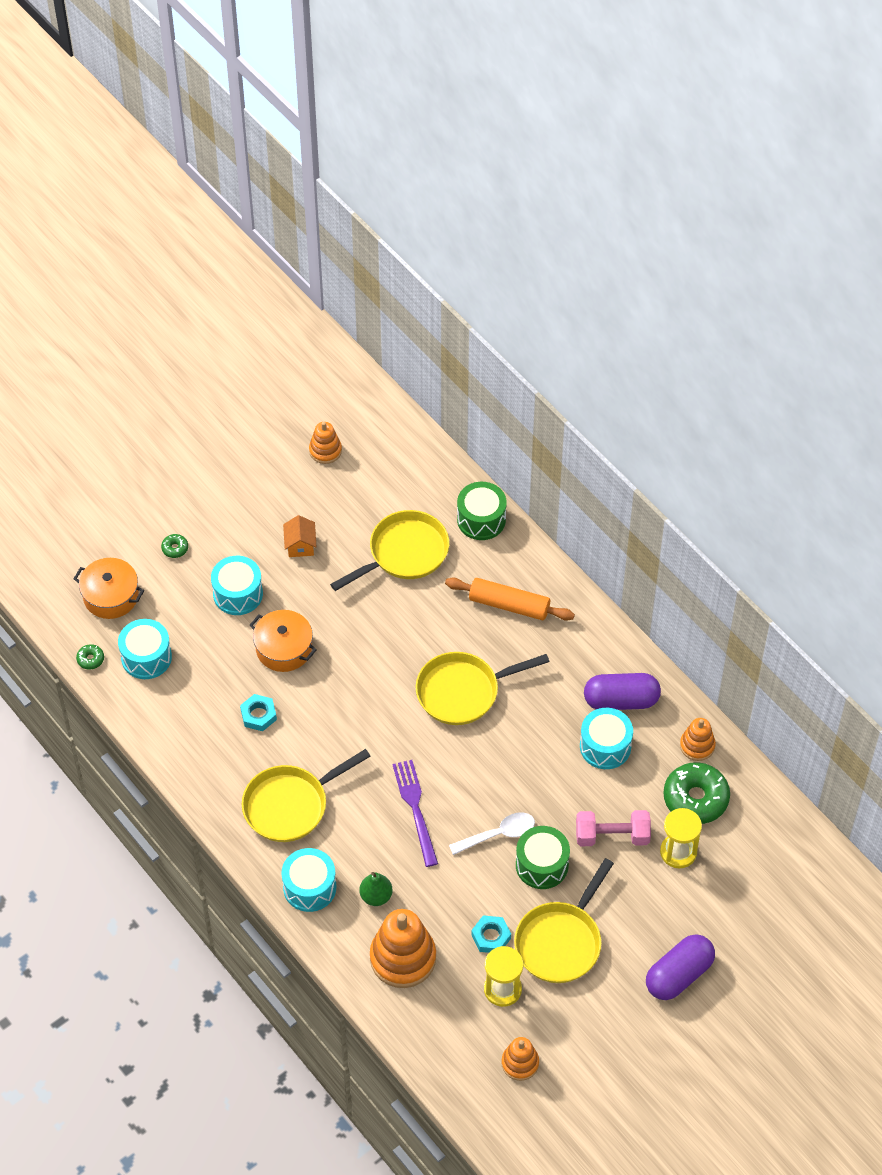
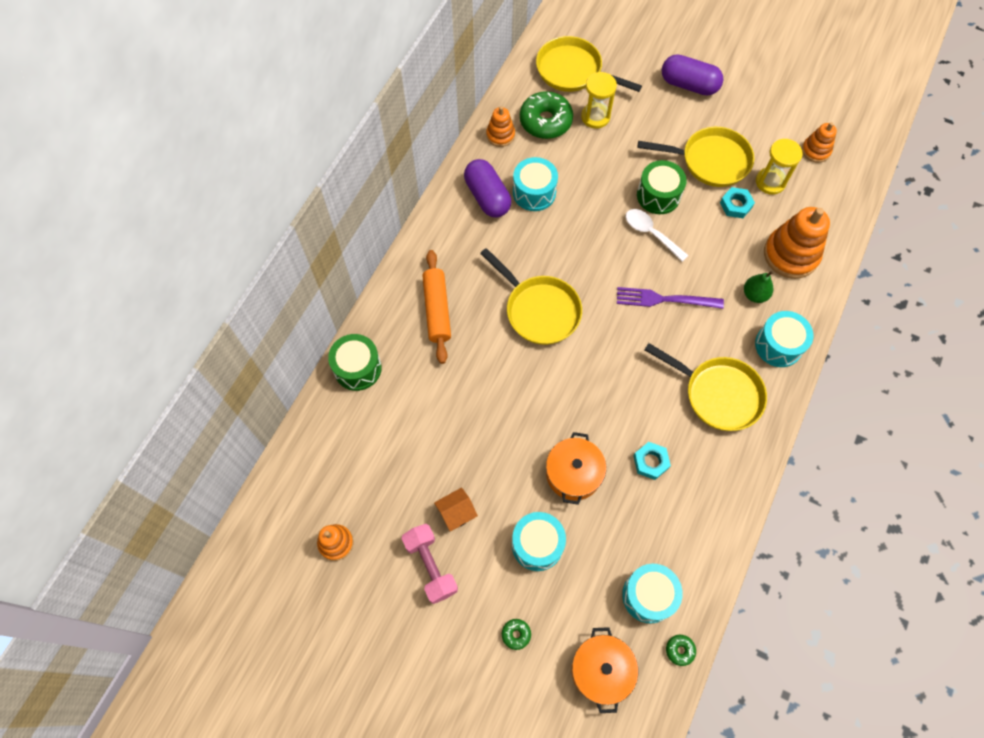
camera: 115 degrees left, 10 degrees up
(404, 553) = (423, 417): yellow pan -> yellow pan (573, 71)
(415, 808) = (664, 299): purple fork -> purple fork turned 45 degrees clockwise
(612, 836) = (607, 161): pink dumbbell -> pink dumbbell (430, 566)

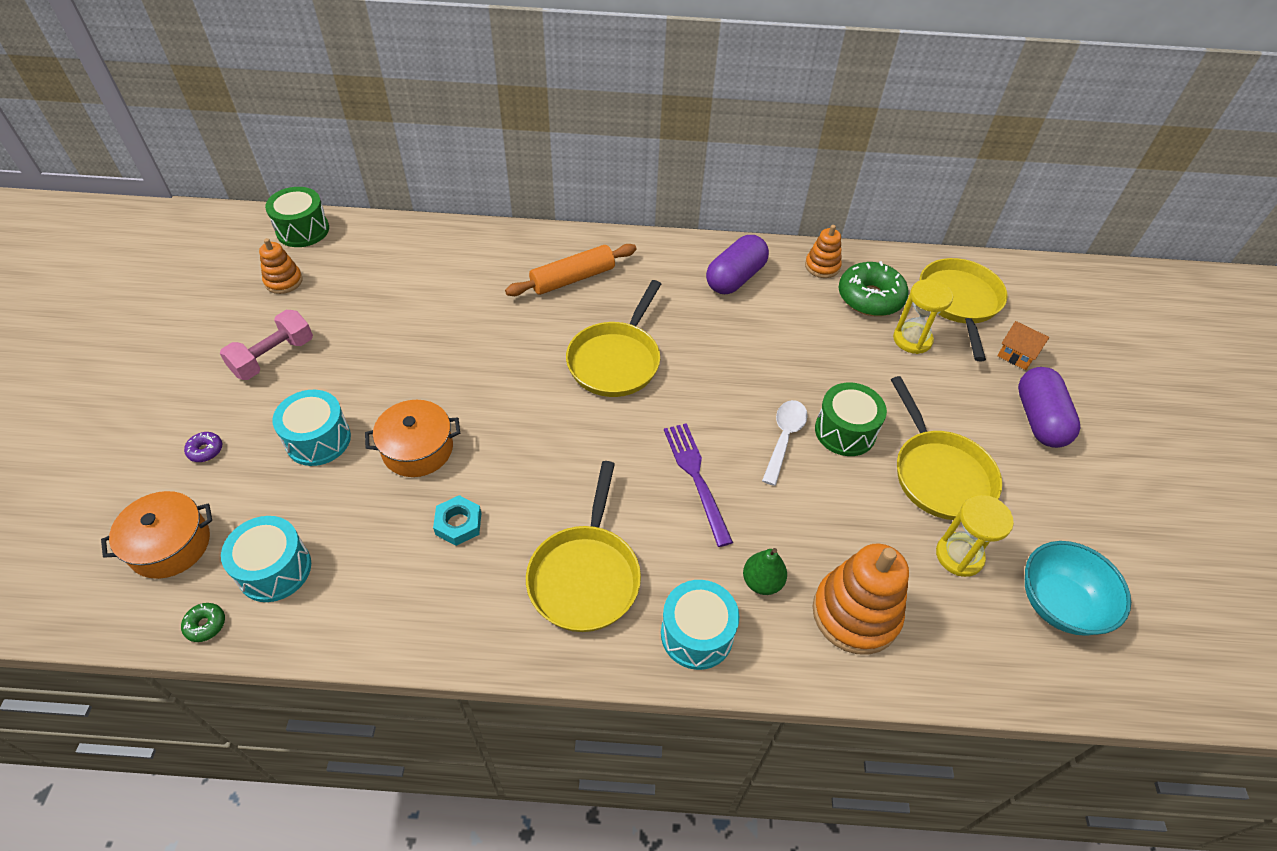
camera: 65 degrees right, 15 degrees down
(357, 368) = (478, 242): green drum -> green drum (303, 230)
(456, 513) = (339, 360): orange house -> orange house (1016, 355)
(516, 634) = (205, 450): green donut -> purple donut
(534, 192) = (767, 314): turquoise drum -> none
(736, 205) = (891, 522): turquoise nut -> none
(815, 151) = (1059, 604): orange stacking toy -> turquoise bowl

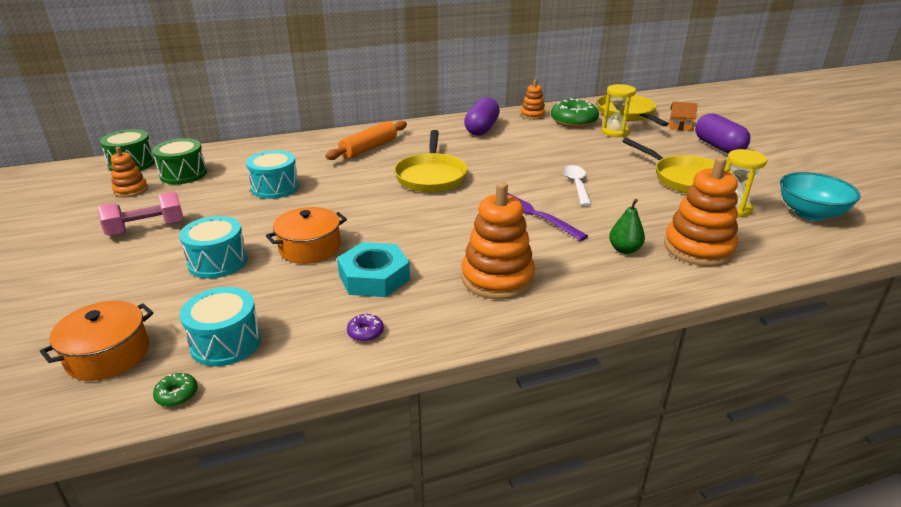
camera: 20 degrees left, 20 degrees down
(205, 450) = (111, 291): purple donut -> purple donut (365, 332)
(273, 357) = (146, 228): pink dumbbell -> pink dumbbell turned 45 degrees clockwise
(458, 524) = (374, 277): turquoise nut -> turquoise nut, size x1.66
(585, 576) = (497, 278): yellow pan -> orange stacking toy
(697, 634) = (604, 285): turquoise drum -> turquoise drum (275, 187)
(845, 431) = (612, 174): green drum -> green drum (183, 174)

